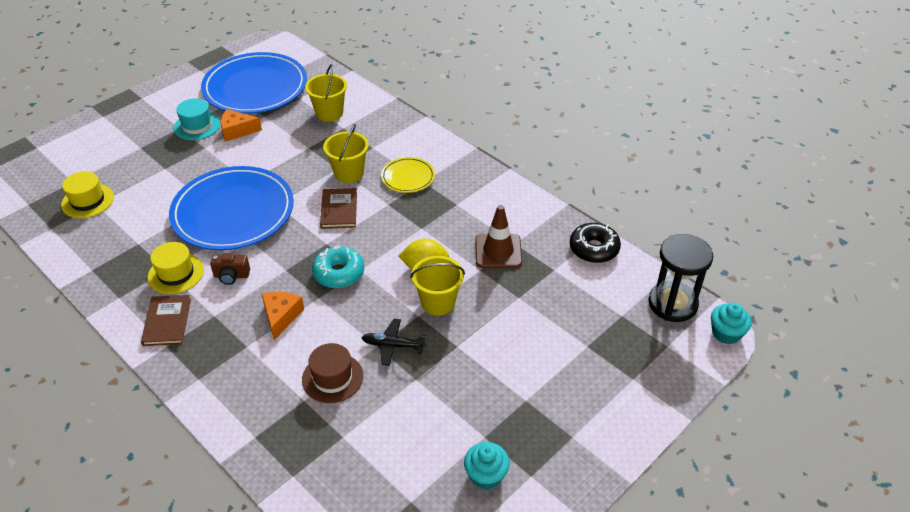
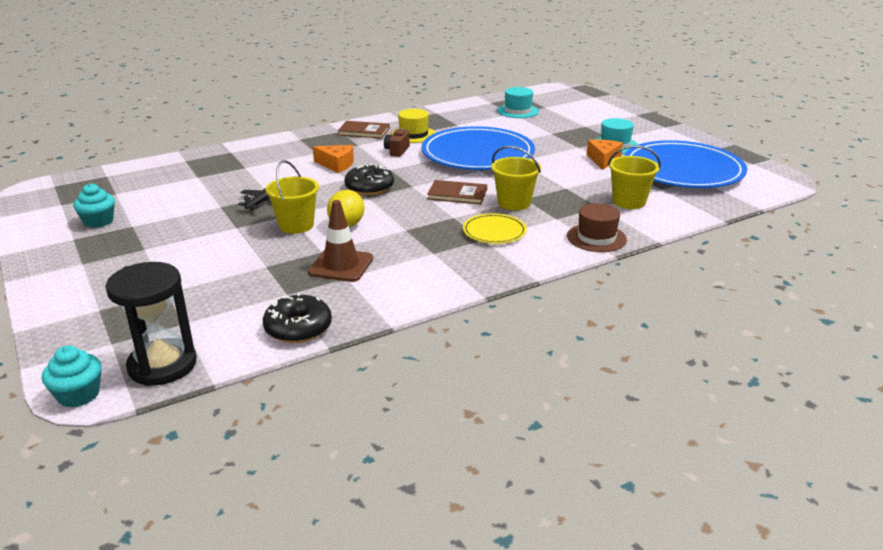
camera: 105 degrees right, 15 degrees down
(87, 201) = (518, 111): yellow hat -> turquoise hat
(332, 378) = (255, 177): brown hat -> brown hat (596, 238)
(339, 273) = (369, 188): turquoise donut -> black donut

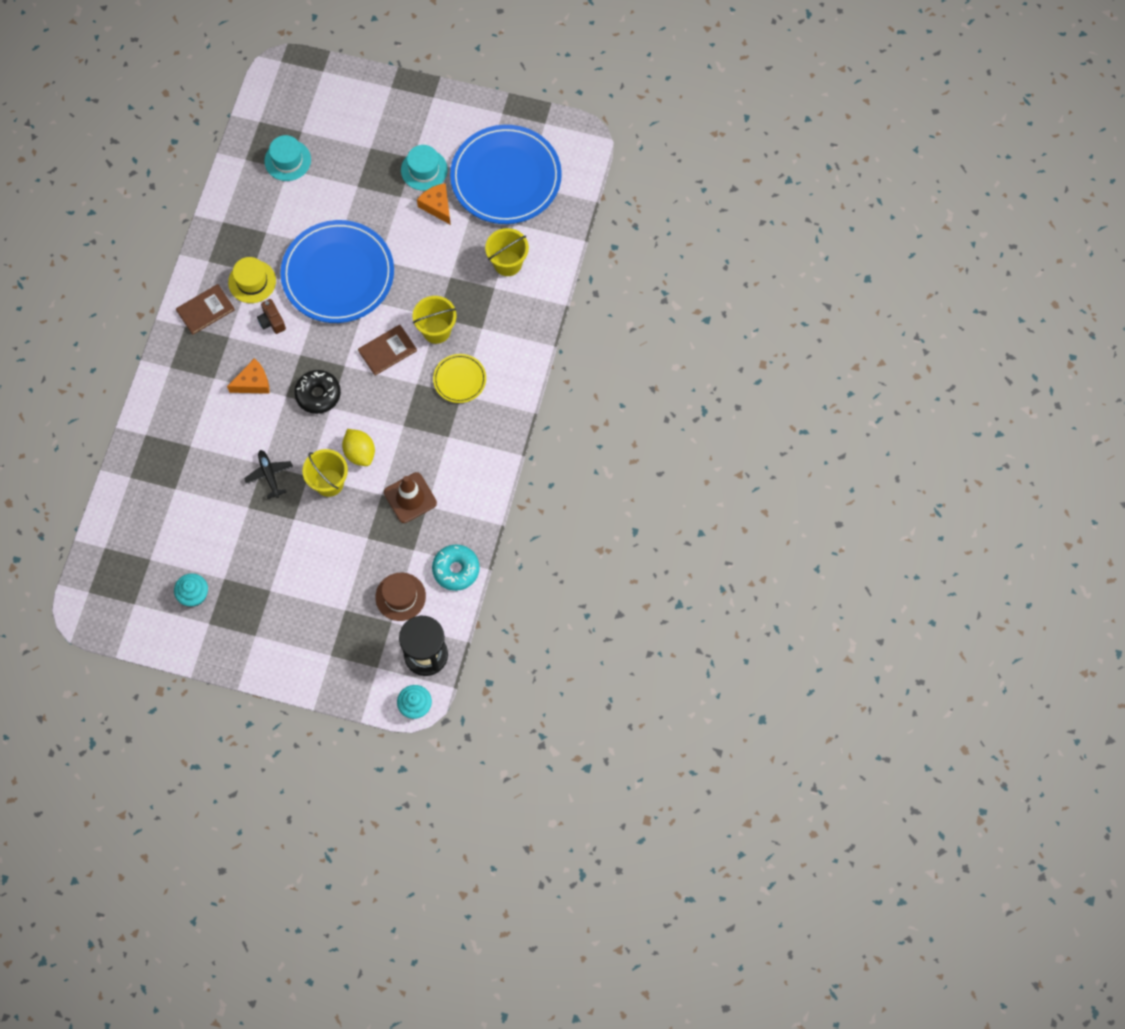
camera: 45 degrees left, 40 degrees up
(298, 328) = (456, 570): black donut -> turquoise donut
(596, 238) = (526, 332): brown hat -> brown hat (400, 596)

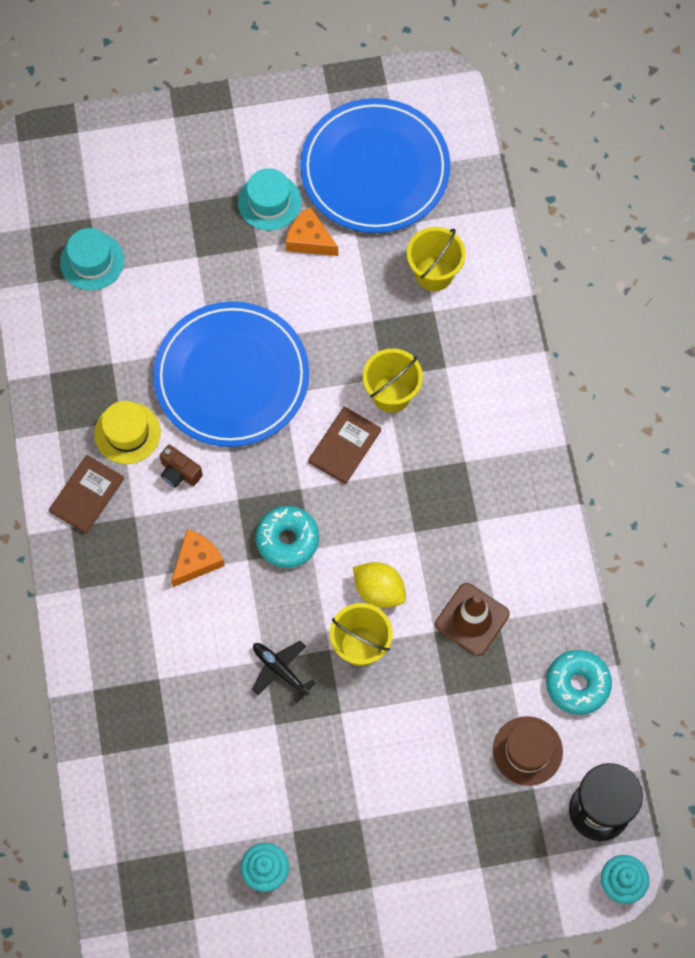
camera: 25 degrees left, 0 degrees up
(318, 394) = (287, 540): black donut -> turquoise donut
(459, 379) = (453, 443): yellow plate -> none

